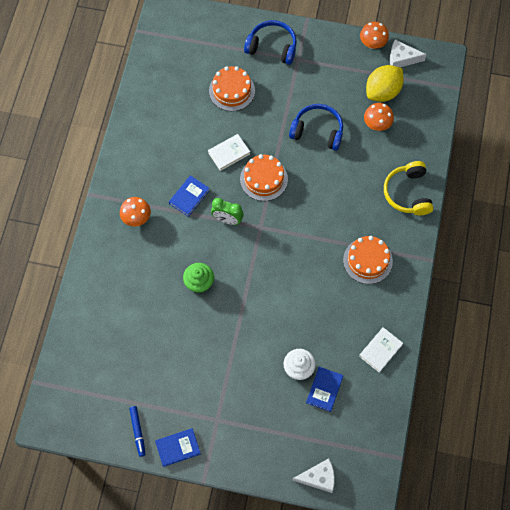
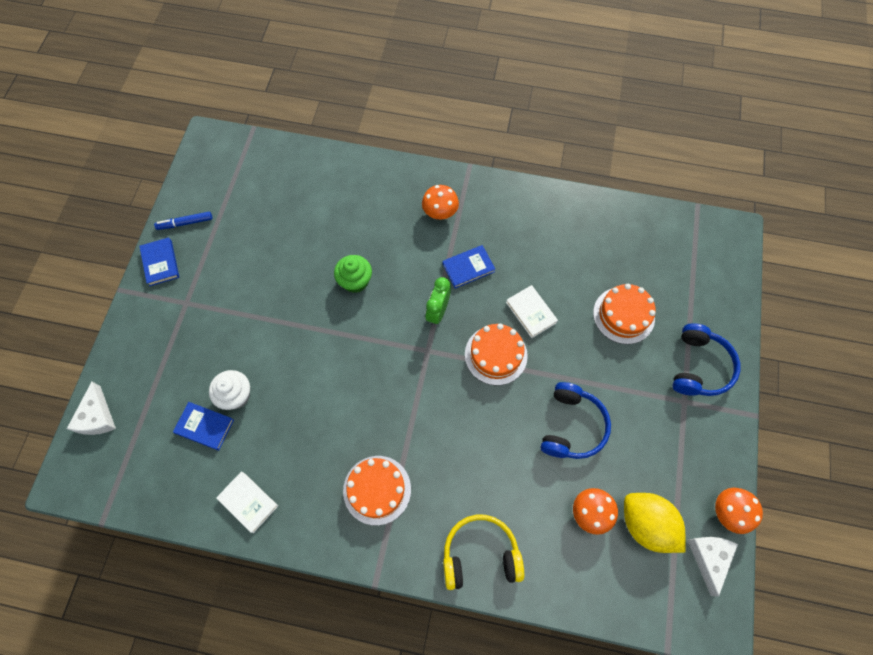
camera: 90 degrees right, 0 degrees up
(189, 197) = (468, 268): blue book -> blue book turned 60 degrees counterclockwise

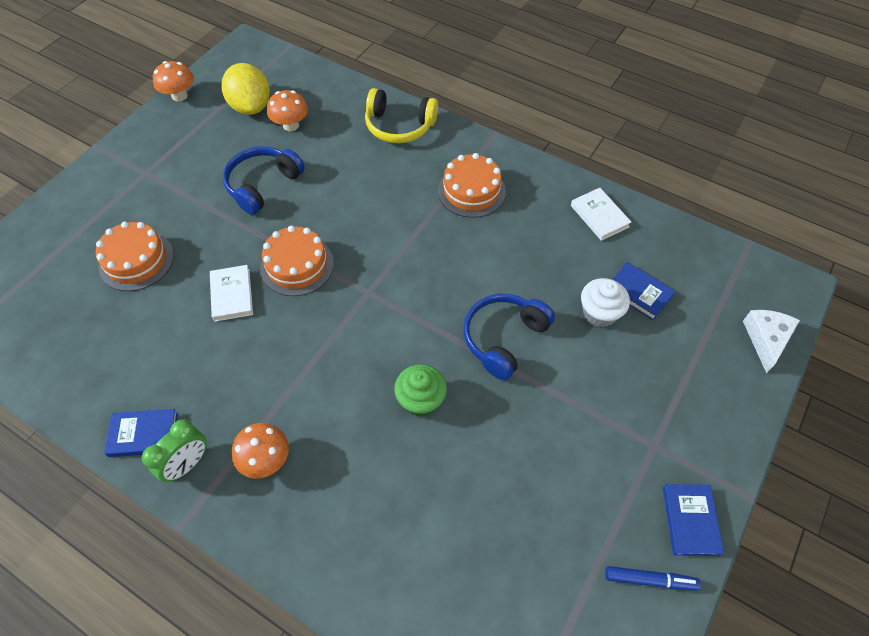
camera: 160 degrees left, 10 degrees down
(438, 311) = (336, 329): green clock -> green clock (188, 464)
(468, 268) = (272, 369): blue book -> blue book (143, 434)
(699, 367) = (105, 194): blue headphones -> blue headphones (503, 338)
(709, 558) = (219, 77): white cheese -> none

